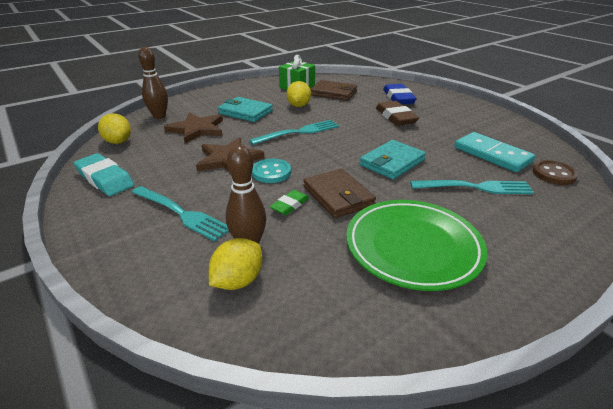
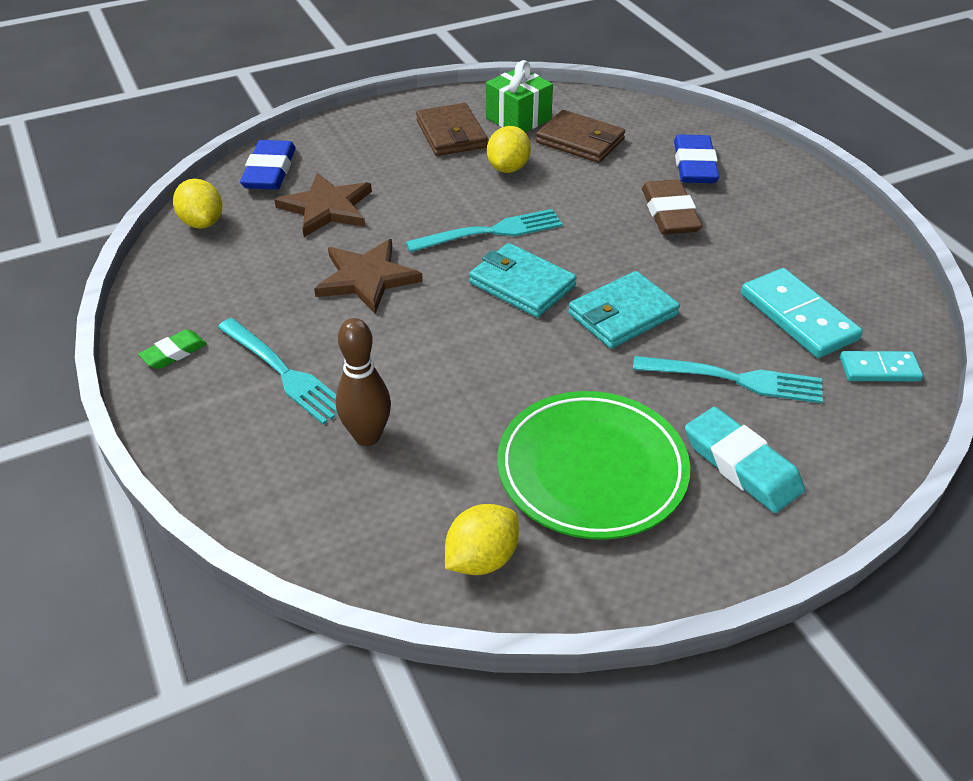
camera: 10 degrees right, 10 degrees up
(105, 179) = (181, 296): turquoise eraser -> turquoise eraser (741, 465)
(159, 116) = (270, 171): brown bowling pin -> blue eraser
(238, 280) = (343, 487): yellow lemon -> yellow lemon (481, 558)
(245, 112) = (413, 175): turquoise wallet -> turquoise wallet (522, 284)
(271, 172) = (427, 312): turquoise button -> none
(290, 205) = (439, 377): green eraser -> green eraser (174, 353)
(338, 196) = (515, 369): brown wallet -> brown wallet (451, 134)
(553, 174) = (879, 369): brown button -> turquoise domino

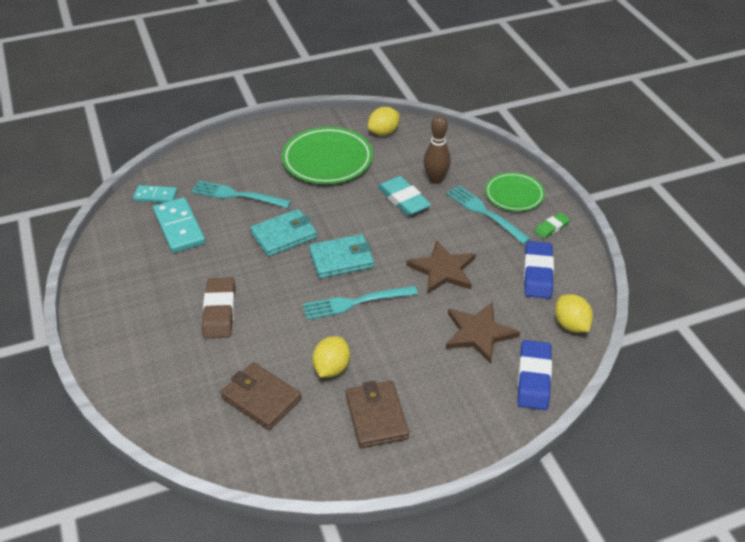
camera: 175 degrees left, 0 degrees up
(220, 412) = (514, 195): none -> green plate
(518, 119) = (310, 435): green gift -> none
(522, 284) = (341, 259): turquoise wallet -> turquoise wallet turned 60 degrees counterclockwise
(694, 165) = (175, 361): blue eraser -> blue eraser (537, 273)
(741, 465) = (255, 158): turquoise eraser -> turquoise eraser (403, 200)

